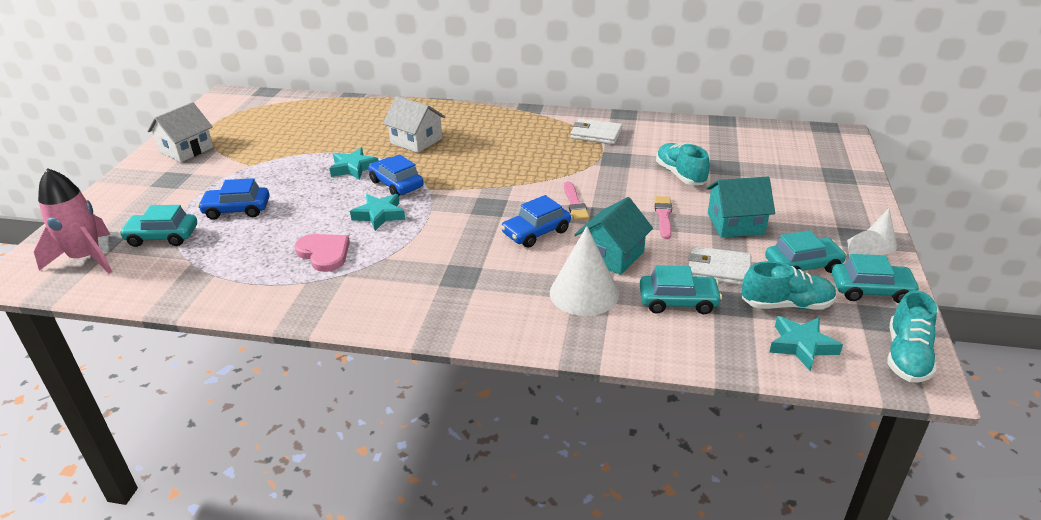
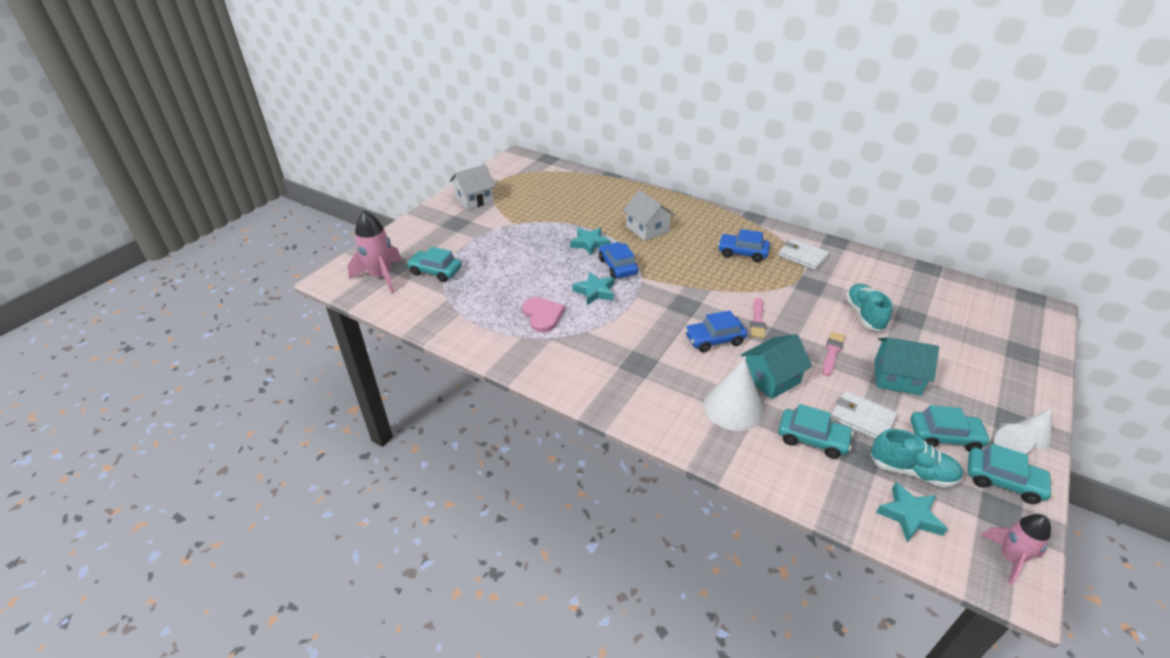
camera: 20 degrees right, 5 degrees up
(237, 210) = (493, 261): blue car -> blue car (742, 253)
(906, 356) = (1010, 558): turquoise shoe -> pink rocket

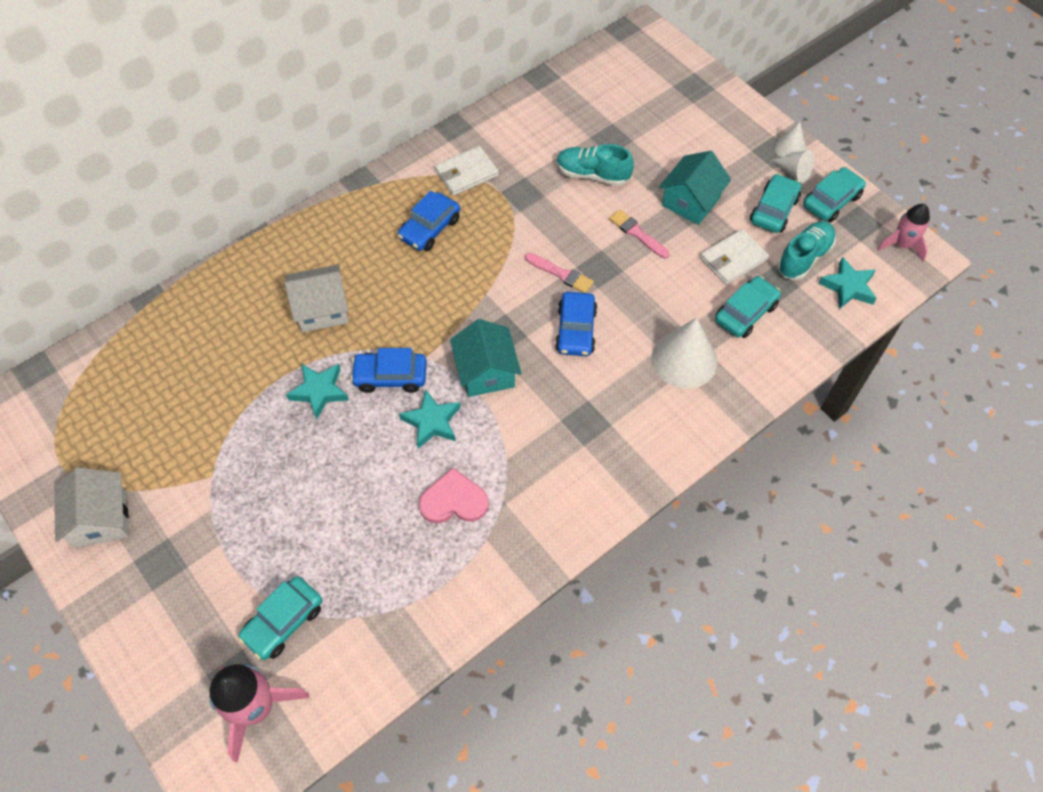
camera: 70 degrees left, 20 degrees up
(771, 378) = (655, 306): turquoise house -> turquoise house (486, 372)

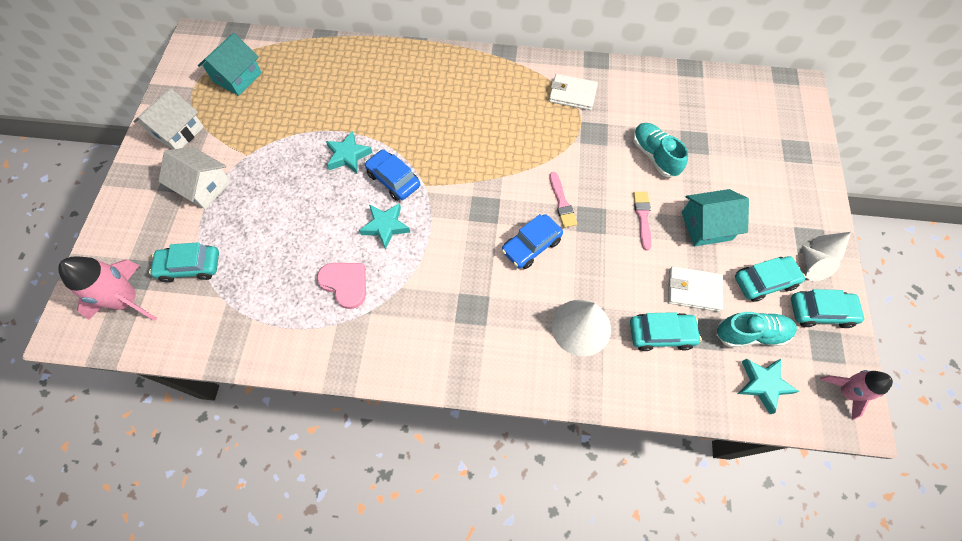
camera: 45 degrees right, 5 degrees up
(322, 309) = (401, 110): white house -> white house (204, 187)
(430, 228) = (513, 111): blue car -> none
(486, 372) = (449, 224): turquoise house -> turquoise house (237, 77)

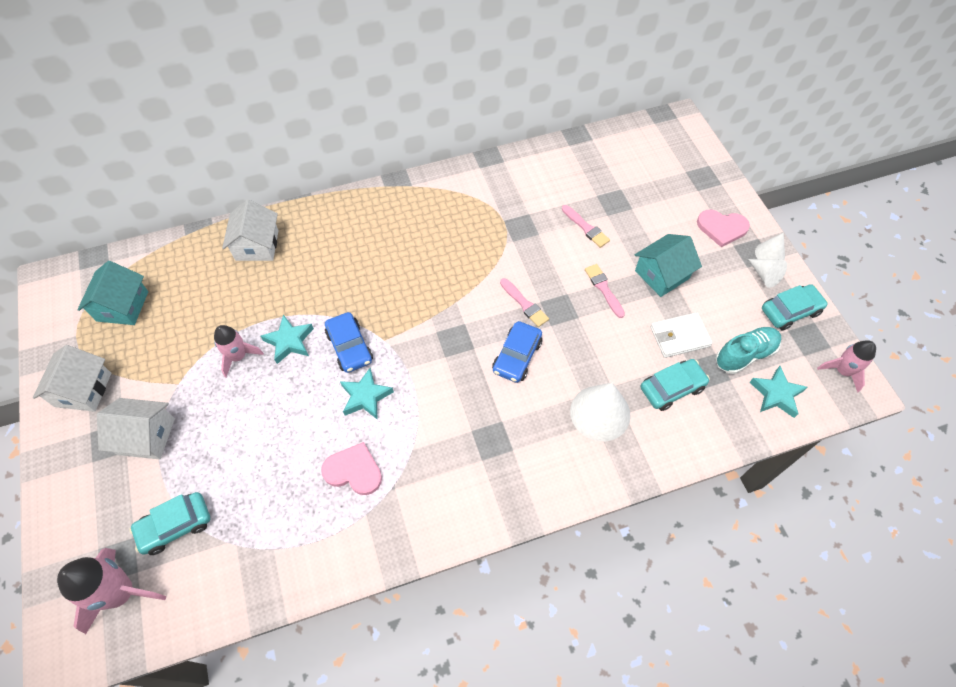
camera: 25 degrees left, 5 degrees down
(303, 152) = (238, 356): none -> pink rocket
(362, 66) = (257, 245): none -> white house
(393, 180) = (349, 347): blue car -> blue car turned 135 degrees counterclockwise
(572, 94) = (482, 197): white wallet -> none
(654, 156) = (586, 228): turquoise shoe -> pink brush
(764, 281) = (733, 304): turquoise car -> none
(790, 205) = (722, 228): none -> pink heart

